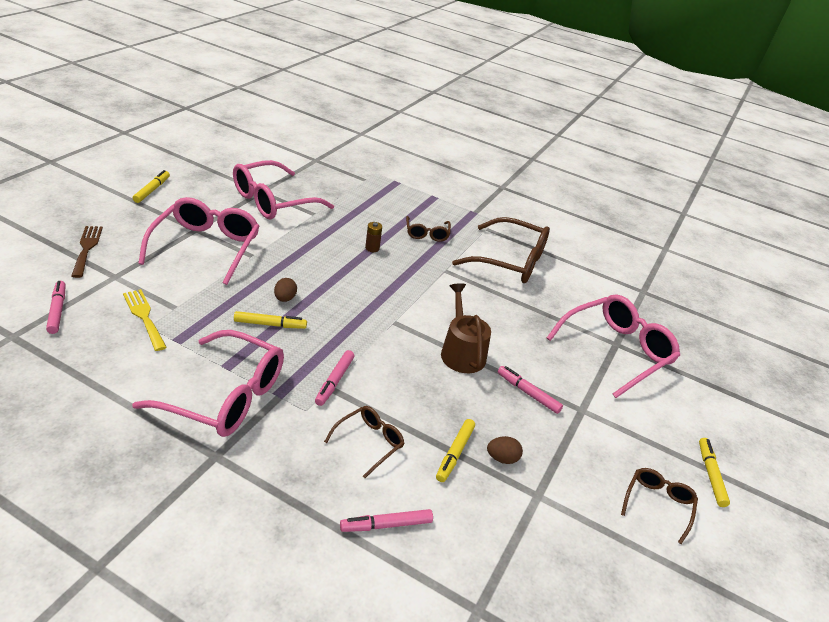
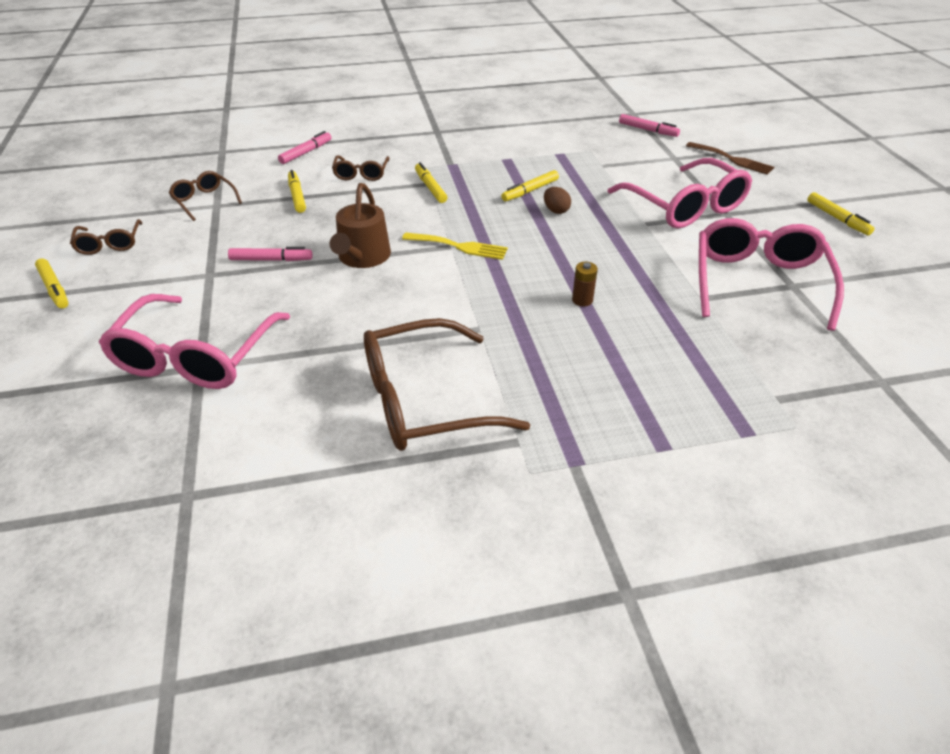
camera: 145 degrees right, 5 degrees up
(144, 317) = (604, 152): yellow fork -> yellow fork (459, 247)
(225, 396) = (479, 149): pink glasses -> none
(334, 381) = (430, 187): pink marker -> yellow marker
(427, 234) = (567, 365): brown glasses -> brown glasses (204, 201)
(461, 352) = (362, 257): brown watering can -> brown watering can turned 60 degrees clockwise
(502, 458) = (259, 210): brown egg -> none

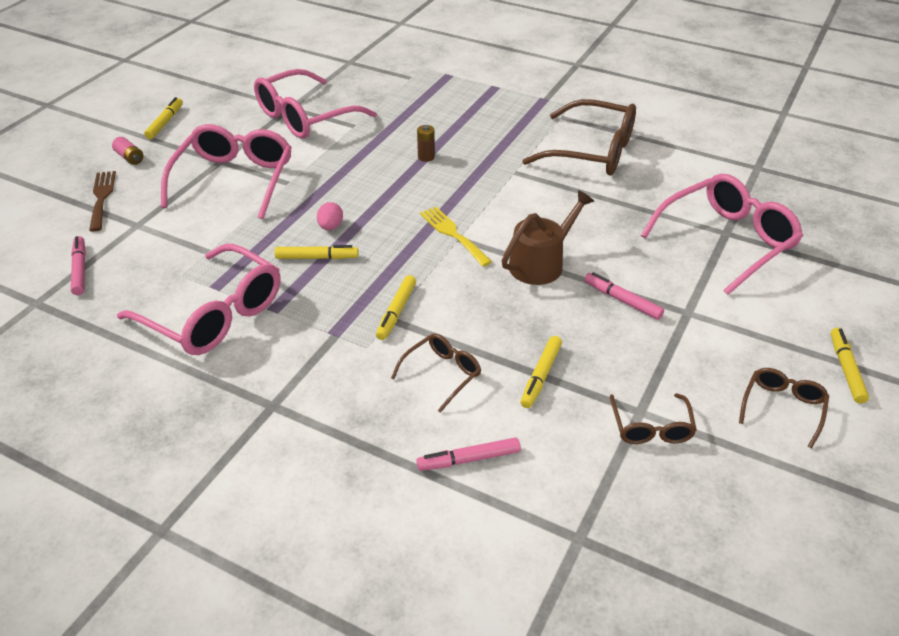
camera: 140 degrees left, 0 degrees up
(534, 145) = (214, 314): none -> pink glasses
(556, 210) = (330, 227): brown egg -> pink egg
(785, 185) = (130, 158): none -> pink battery

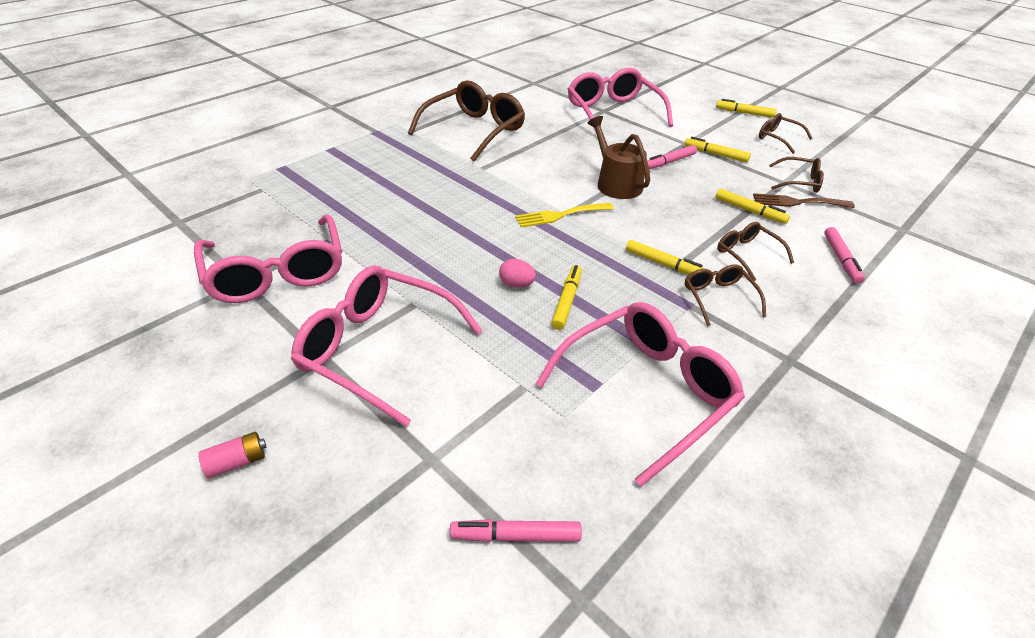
camera: 75 degrees left, 0 degrees up
(102, 197) = (332, 504): brown fork -> brown fork (797, 202)
(165, 122) = (164, 411): yellow marker -> yellow marker (715, 154)
(353, 353) = (718, 298): none -> brown glasses
(426, 157) = (426, 207): brown battery -> none

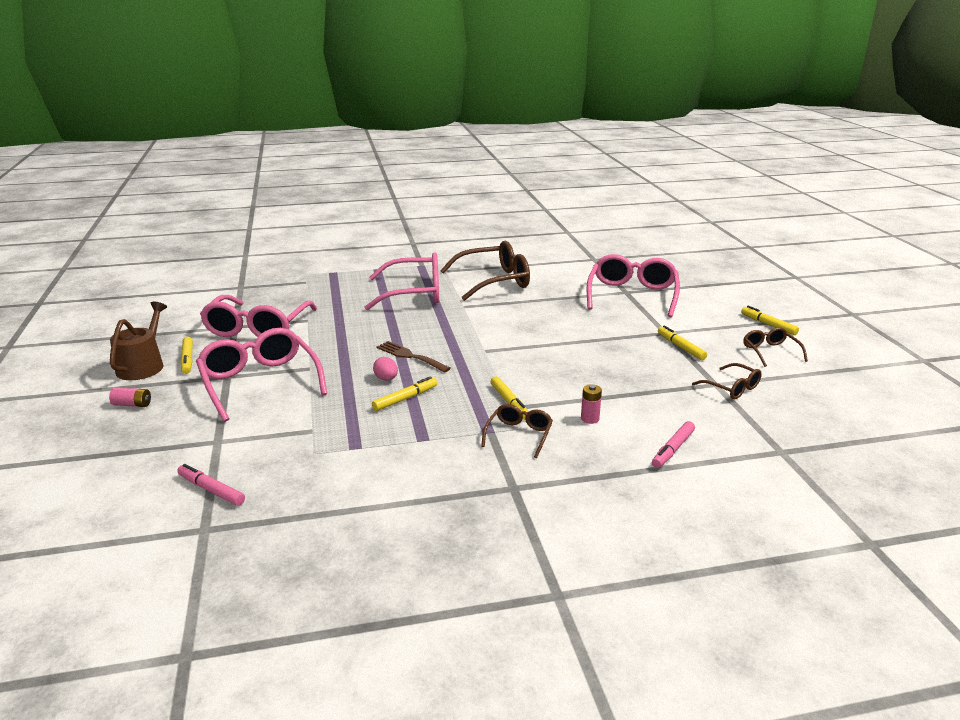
camera: 35 degrees right, 15 degrees down
(560, 215) = (477, 350): yellow fork -> none
(616, 183) = (554, 343): brown watering can -> brown watering can (143, 366)
(646, 391) = (382, 462): pink glasses -> pink glasses (414, 293)
(669, 162) = (626, 341): pink marker -> none
(747, 254) = (590, 419): brown glasses -> pink battery
(749, 211) = (643, 393): yellow marker -> yellow marker (187, 359)
(797, 202) = (702, 401): brown fork -> brown fork (410, 356)

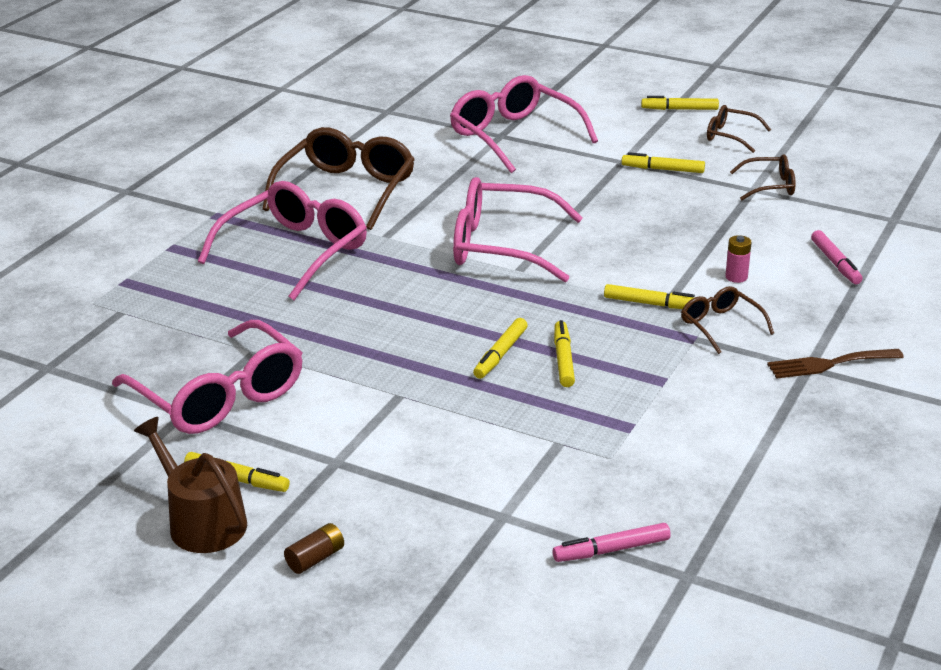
camera: 50 degrees left, 5 degrees up
(132, 404) = (315, 558): pink battery -> brown battery
(260, 382) = (389, 442): pink glasses -> pink glasses (501, 246)
(386, 379) = (500, 354): pink egg -> yellow marker
(410, 356) = (465, 319): brown fork -> brown fork (829, 364)

